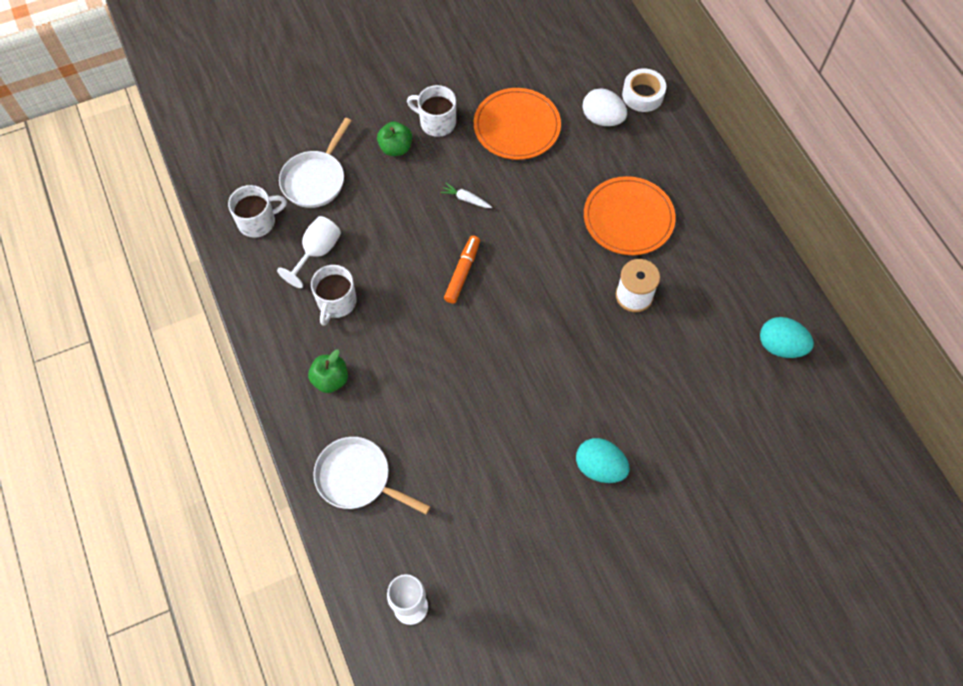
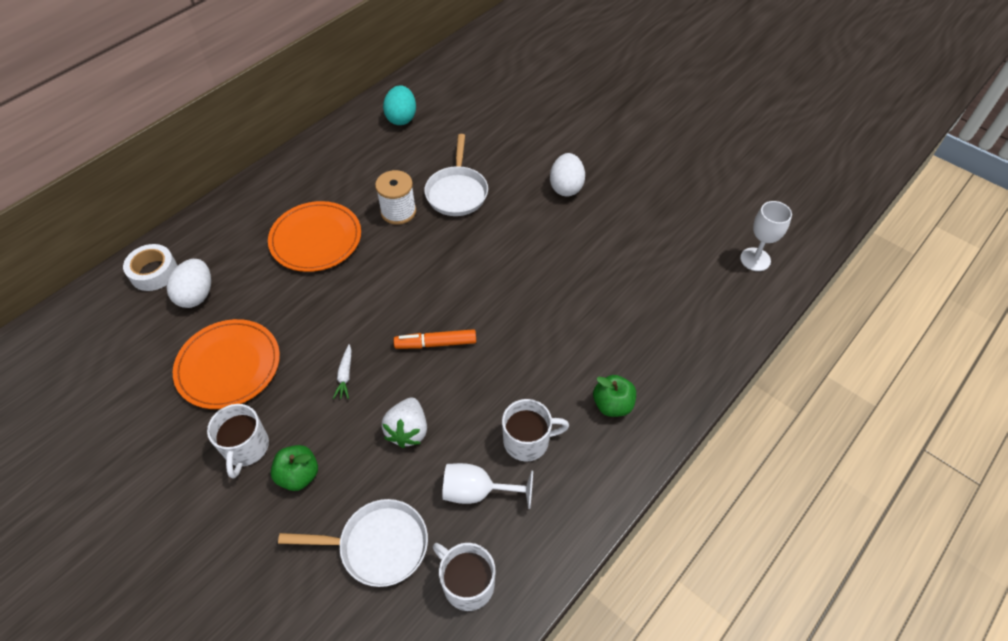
camera: 115 degrees left, 10 degrees down
(357, 478) = (687, 339): white pan -> white pan (457, 192)
(392, 225) = (408, 431): none -> white strawberry
(599, 467) = (566, 187): turquoise egg -> white egg

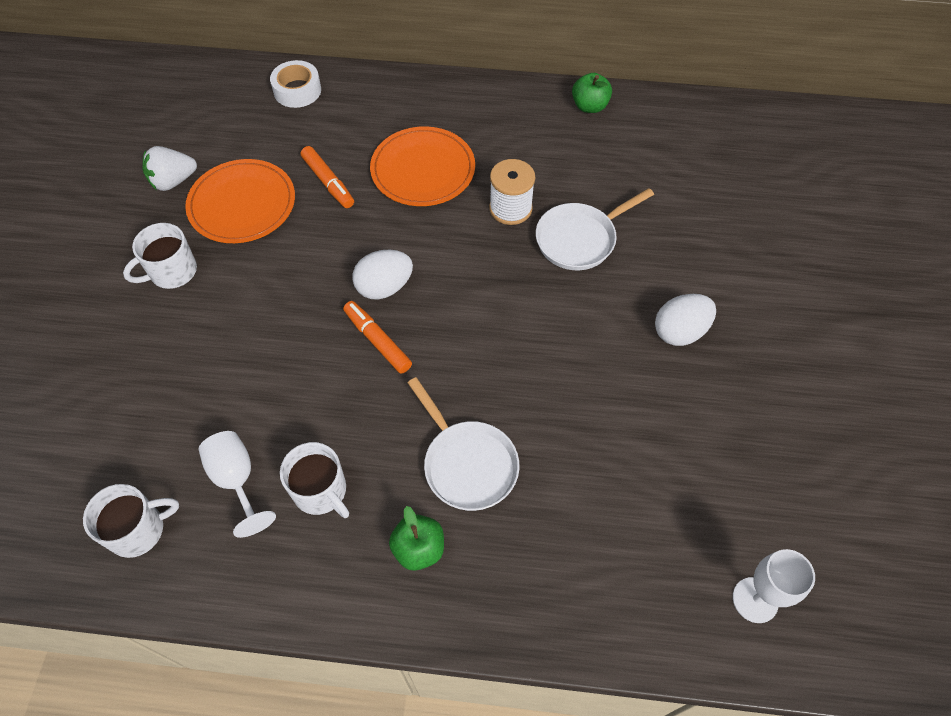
camera: 55 degrees right, 5 degrees up
(196, 295) = (296, 133): white egg -> white egg (384, 287)
(267, 299) = (328, 182): none -> orange marker
(299, 475) = (169, 327): green apple -> green apple (589, 106)
(345, 375) = (291, 292): white carrot -> none
(378, 545) = (136, 432): white pan -> white pan (467, 464)
(401, 118) = (634, 131): turquoise egg -> none
(408, 431) = (265, 380): white strawberry -> white strawberry (173, 181)
(467, 583) = (138, 530): white mug -> white mug turned 60 degrees clockwise

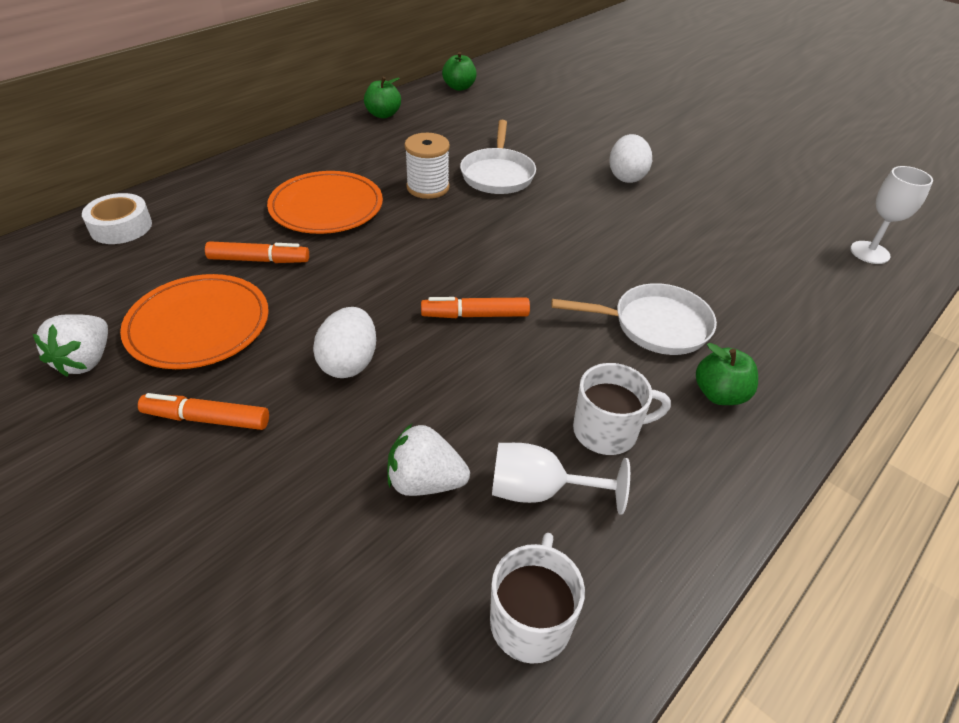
camera: 55 degrees left, 15 degrees down
(172, 272) = (207, 419): white mug -> orange marker
(201, 413) = (425, 481): none -> white strawberry
(384, 287) = (422, 284): white egg -> white egg (349, 363)
(701, 119) = (459, 87): none -> green apple

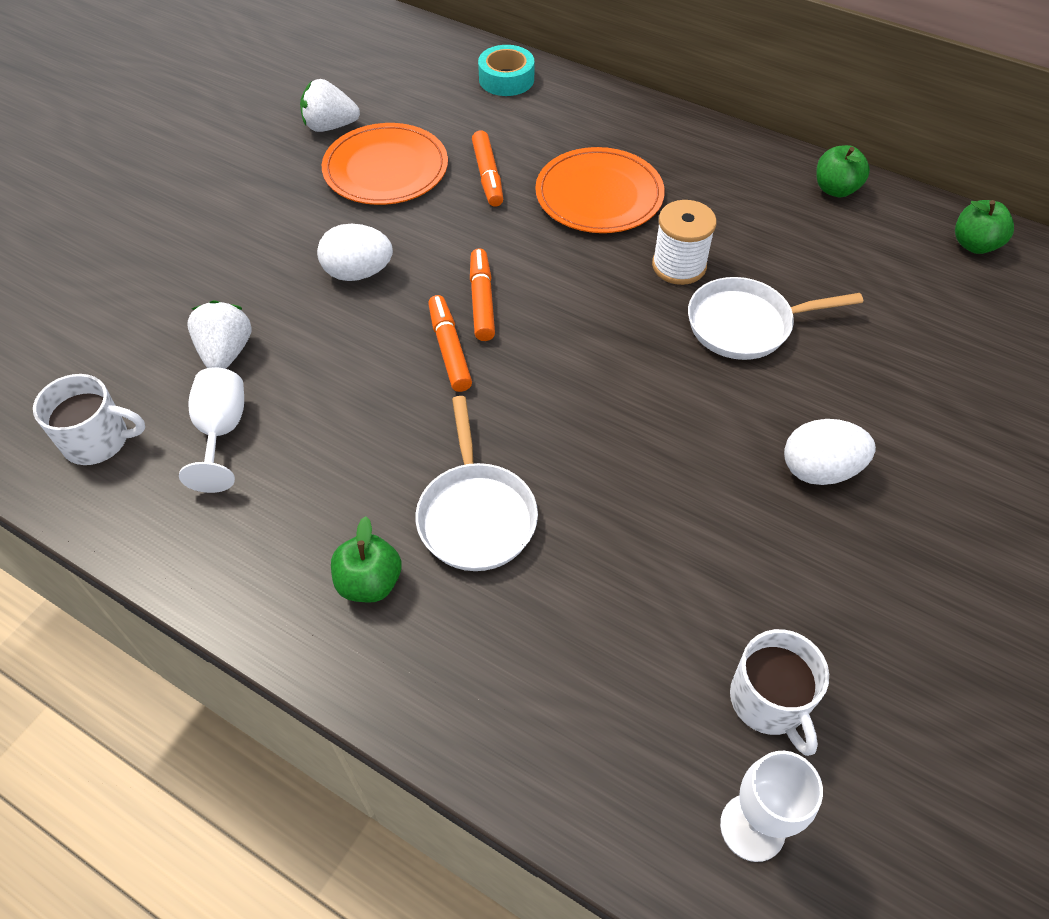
camera: 80 degrees right, 10 degrees up
(121, 227) = (506, 79): white tape -> turquoise tape
(207, 419) = (278, 209): orange marker -> orange marker (482, 301)
(607, 431) = (300, 478): white mug -> white mug (769, 701)

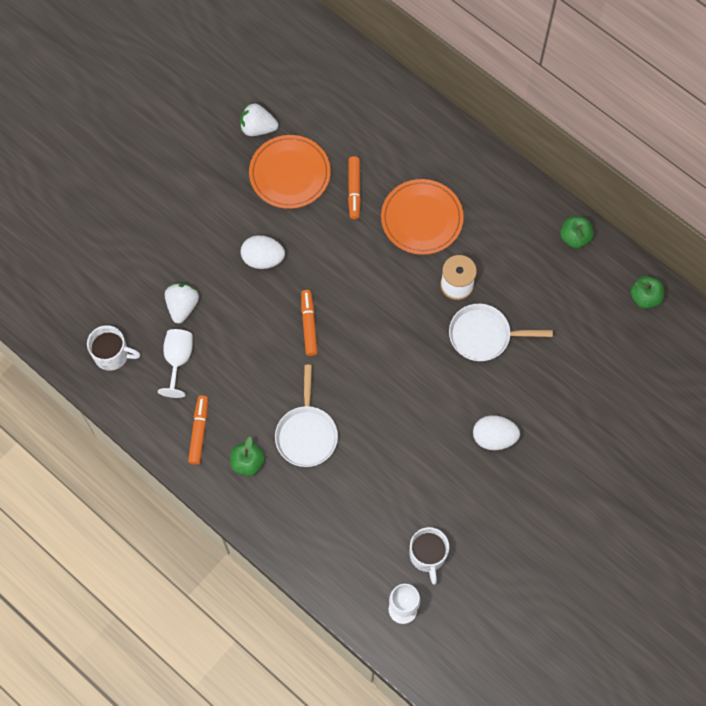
camera: 10 degrees right, 15 degrees up
(482, 301) = (333, 292): orange marker -> orange marker (199, 432)
(506, 79) = (382, 99): turquoise tape -> none

